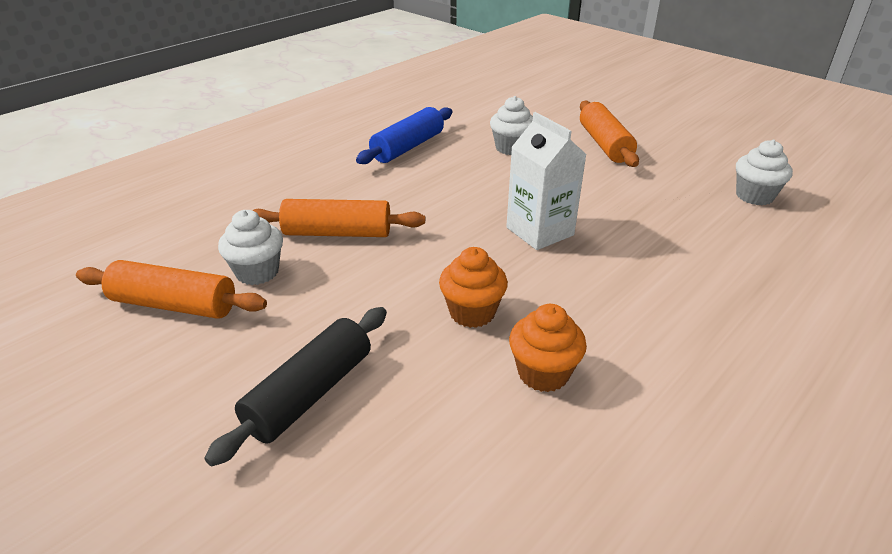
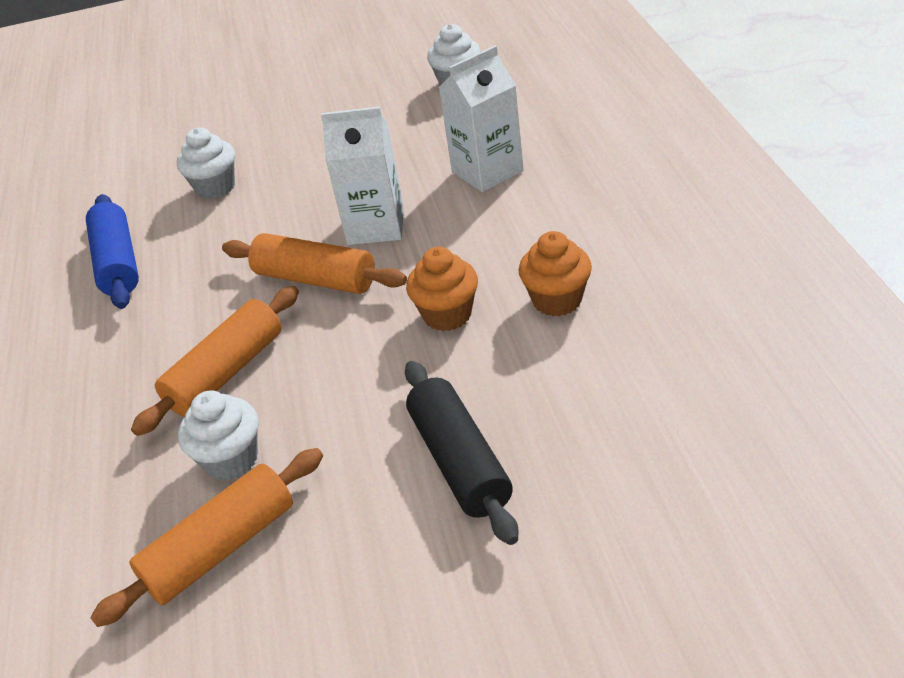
camera: 50 degrees left, 5 degrees up
(604, 144) = (284, 125): orange rolling pin -> orange rolling pin (315, 279)
(664, 259) = (487, 171): none -> white carton

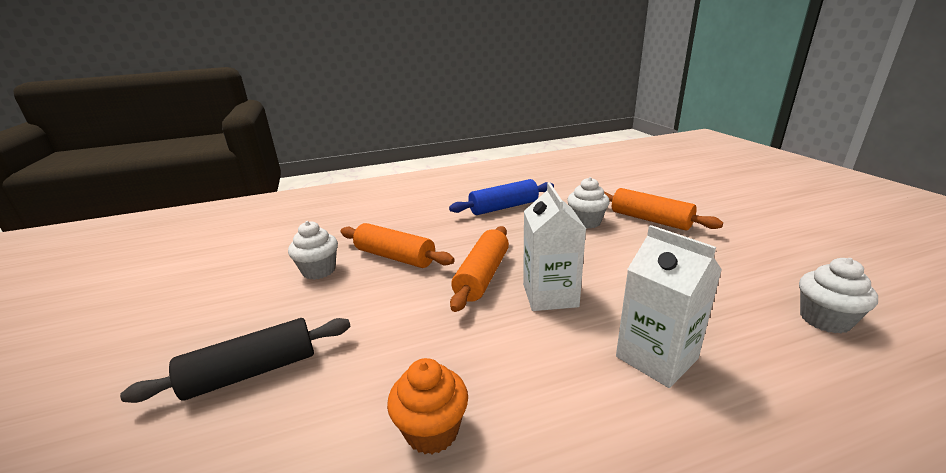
camera: 80 degrees right, 15 degrees down
(221, 548) = (252, 278): orange rolling pin -> orange rolling pin (650, 220)
(447, 315) = (427, 349): orange cupcake -> none

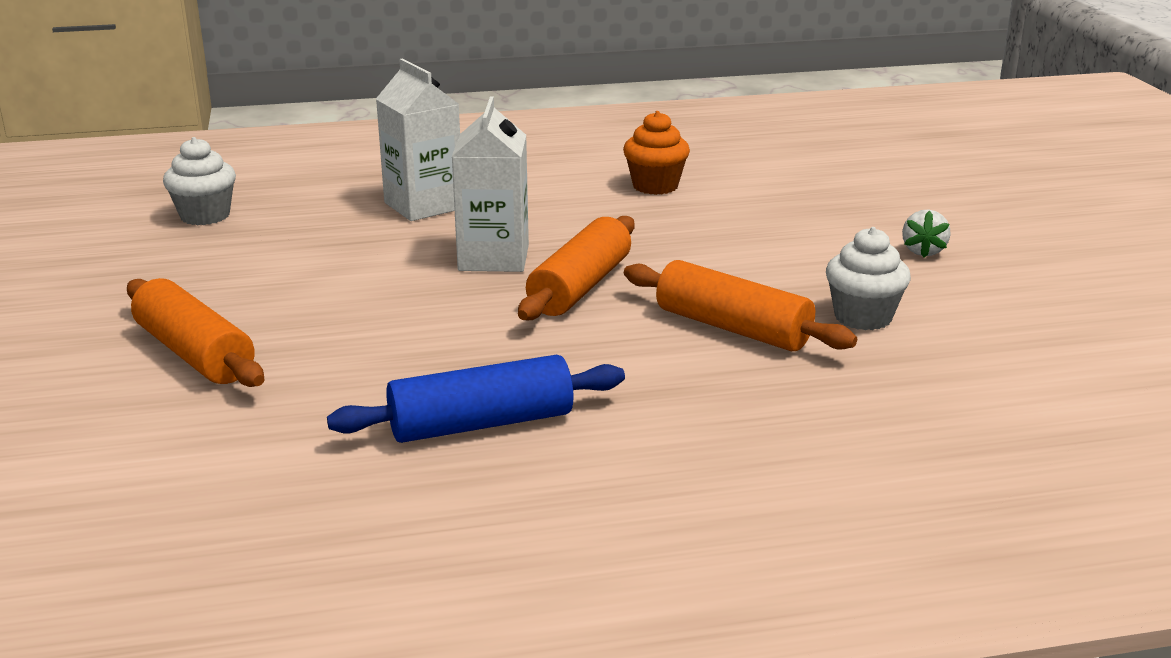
camera: 175 degrees left, 0 degrees up
(225, 337) = (923, 251): none -> white strawberry
(252, 372) = (854, 224): black rolling pin -> none
(586, 222) = (327, 362): white cupcake -> none

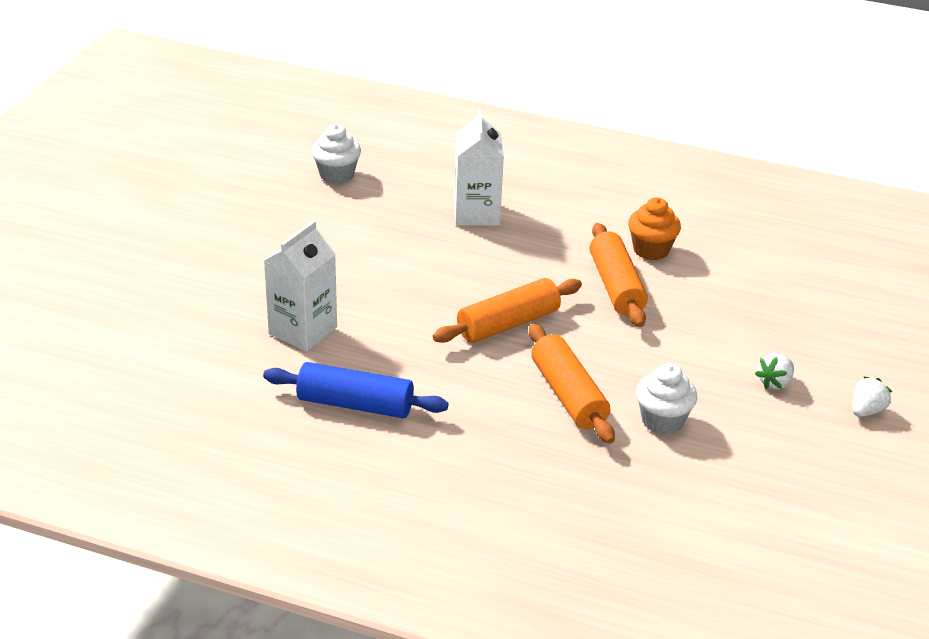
camera: 30 degrees right, 10 degrees up
(195, 353) = (249, 291): orange rolling pin -> orange rolling pin (616, 286)
(493, 258) = (478, 278): white carton -> white carton (303, 330)
(1035, 246) = (866, 410): none -> white strawberry

